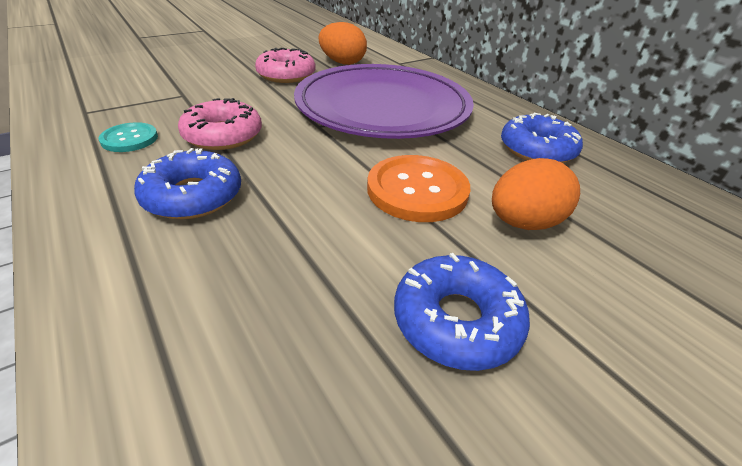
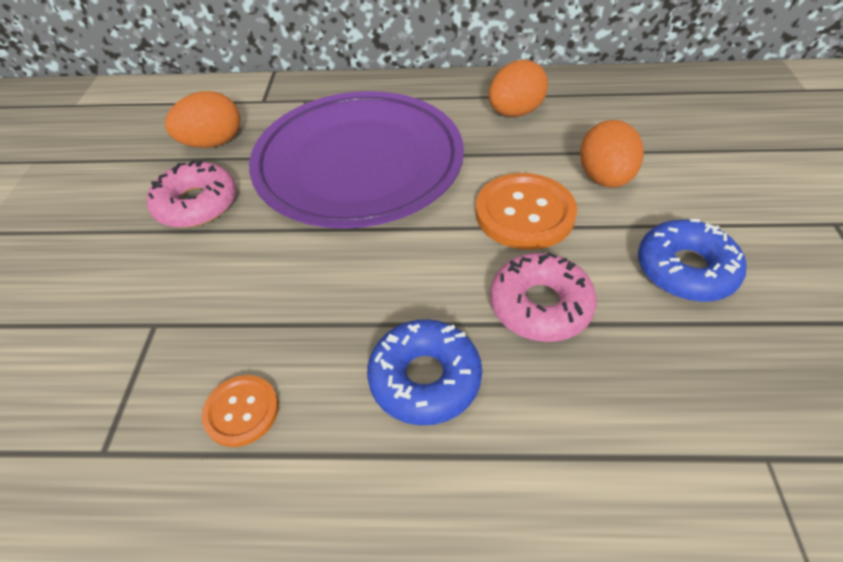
camera: 50 degrees left, 10 degrees up
(129, 139) = (241, 411): turquoise button -> orange button
(223, 135) = (310, 315): pink donut -> pink donut (540, 305)
(537, 149) = (515, 112): blue donut -> orange egg

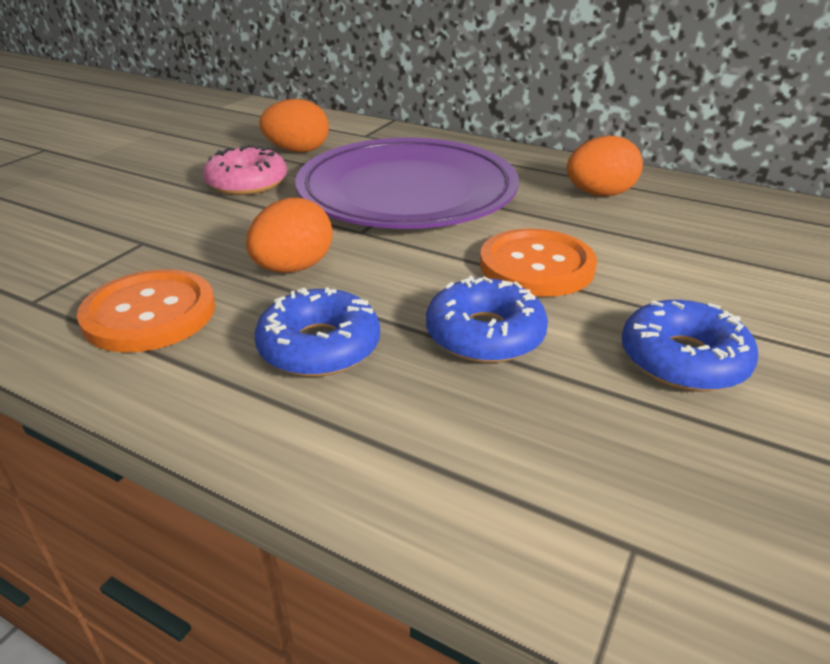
camera: 25 degrees right, 15 degrees down
(241, 411) = (149, 313): orange button -> orange button, size x1.75
(540, 305) = (485, 334): pink donut -> blue donut
(604, 178) = (654, 264): orange egg -> orange egg (293, 268)

